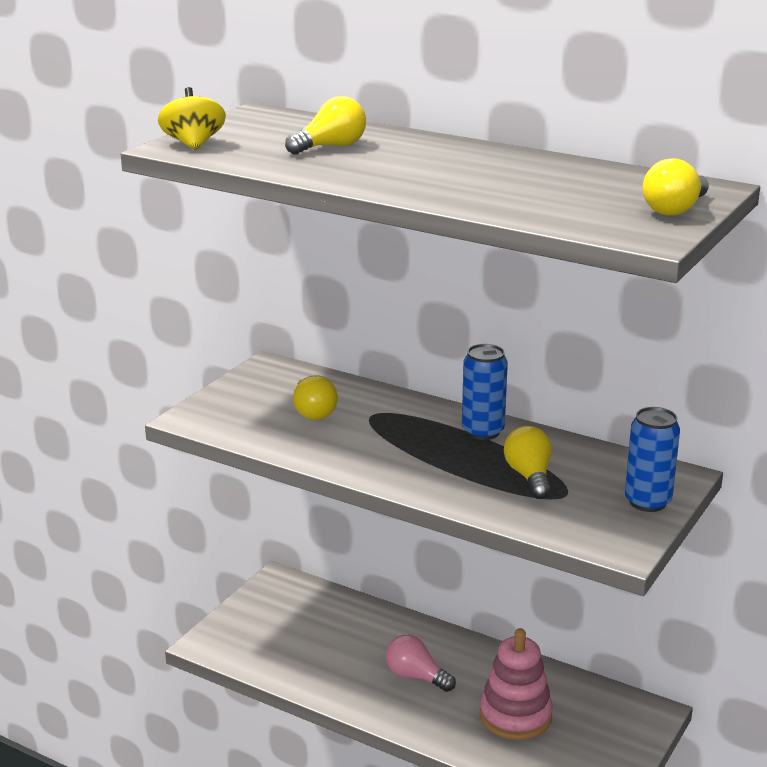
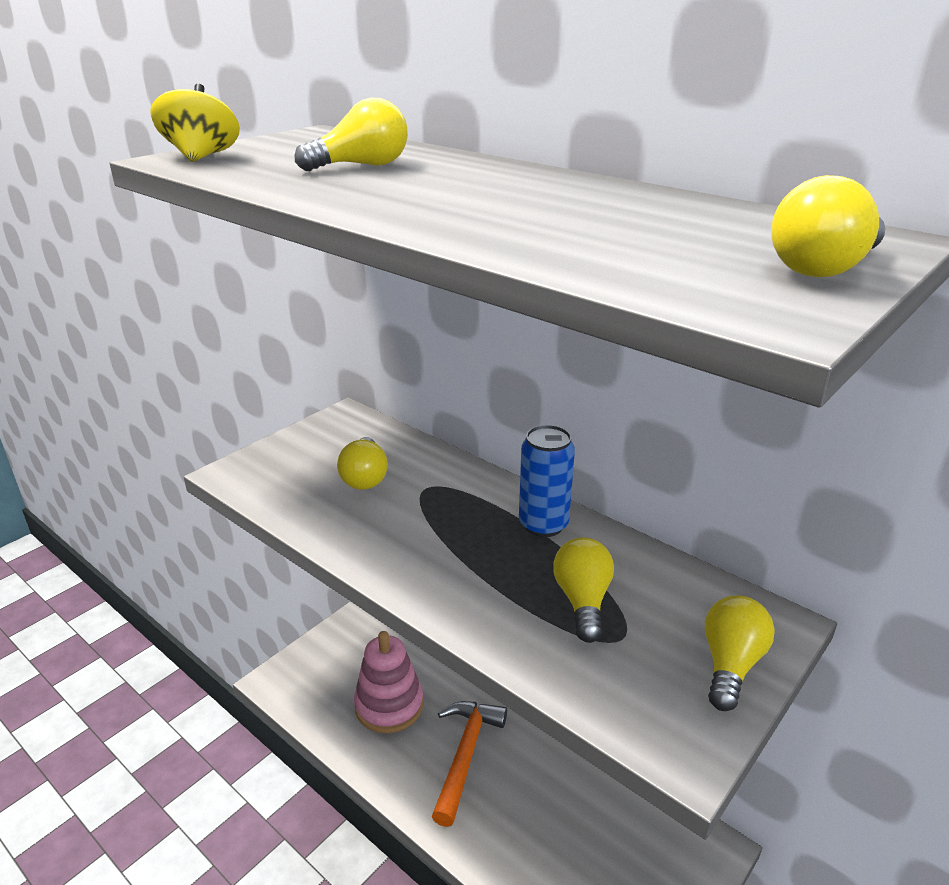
camera: 10 degrees right, 5 degrees up
(416, 676) = (465, 755): pink light bulb -> orange hammer
(515, 716) = (559, 829): pink stacking toy -> pink stacking toy (389, 705)
(647, 502) = (730, 664): blue can -> yellow light bulb

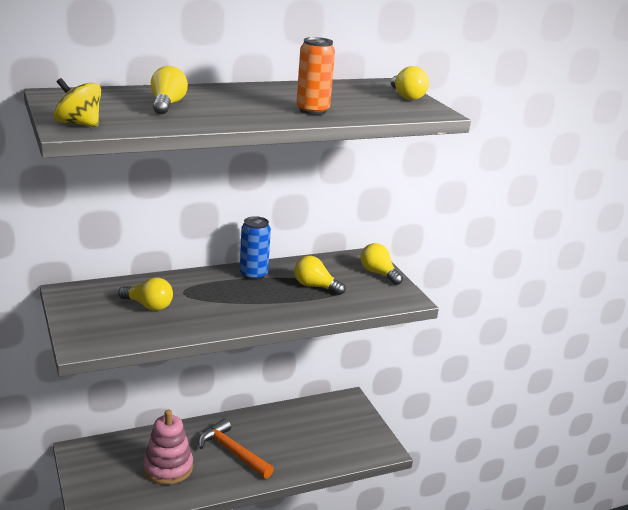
camera: 65 degrees left, 5 degrees down
(511, 226) = (312, 110): none -> orange can

